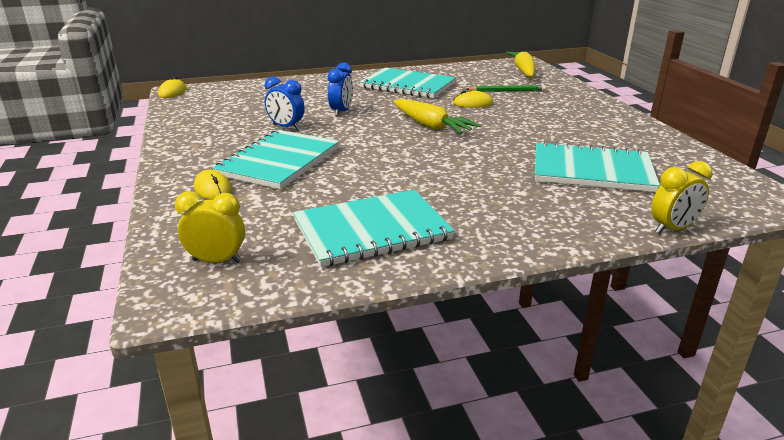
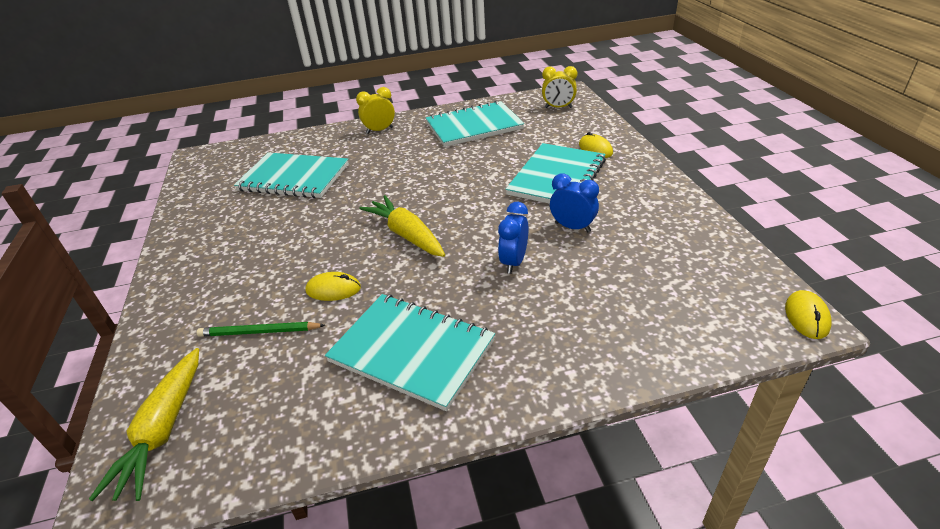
camera: 175 degrees left, 10 degrees up
(672, 229) = (292, 135): yellow clock -> yellow clock (379, 130)

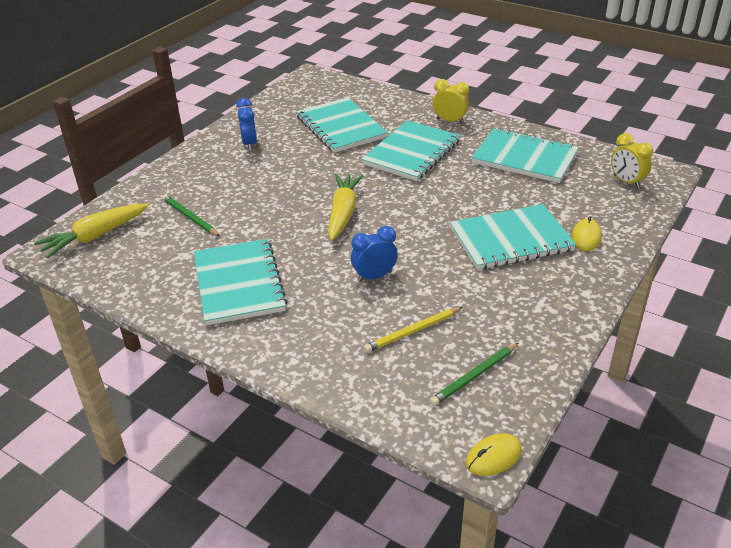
camera: 45 degrees right, 0 degrees up
(333, 289) = (255, 219): yellow mouse -> none
(387, 164) = (411, 153): none -> turquoise notebook
(572, 227) = (453, 282): blue clock -> blue clock (249, 144)
(610, 279) = (413, 331): none -> yellow pencil
(699, 276) = (474, 376): none -> green pencil

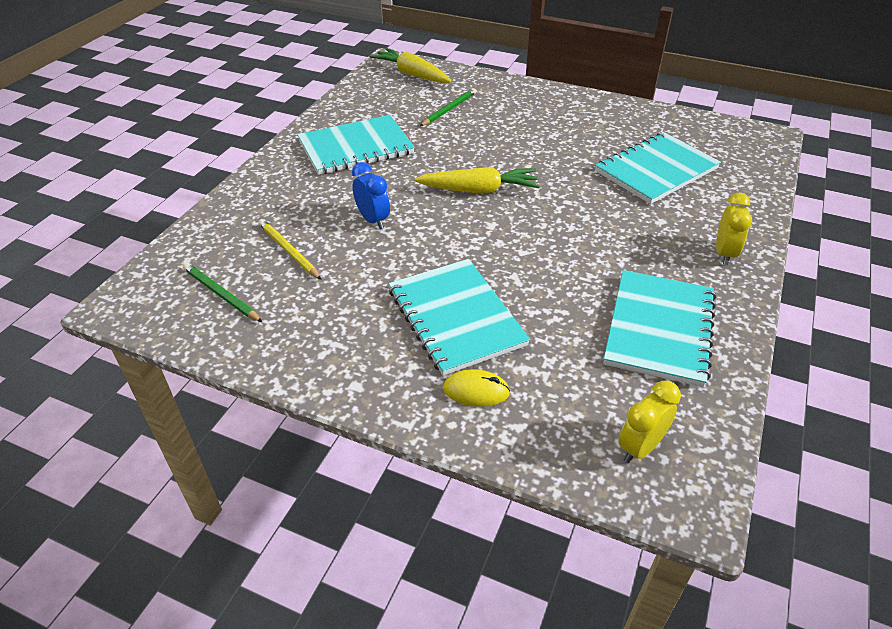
camera: 80 degrees right, 5 degrees up
(249, 144) = (589, 119): blue clock -> none
(411, 153) = (623, 227): turquoise notebook -> none
(493, 457) = (115, 310): yellow mouse -> none

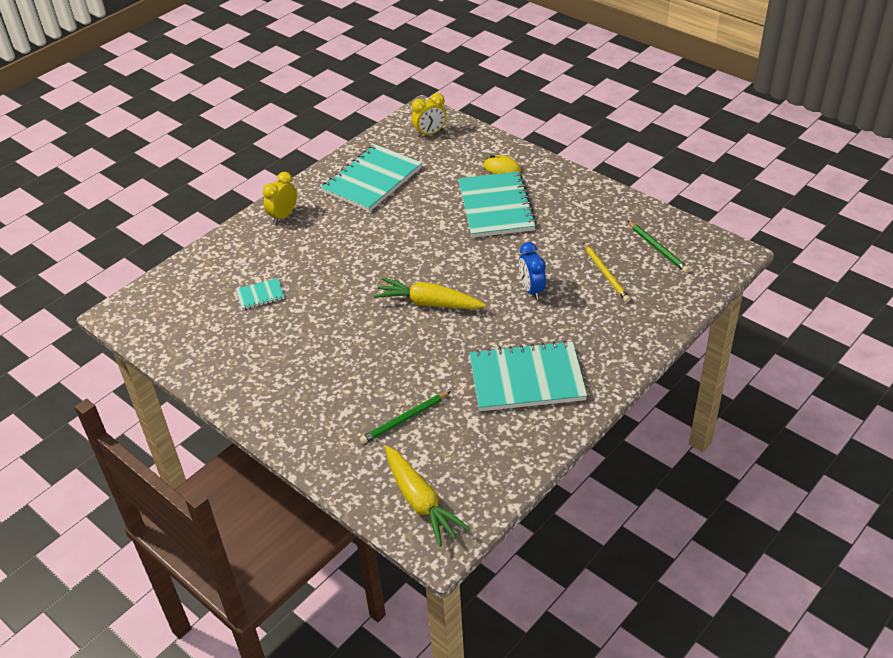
camera: 160 degrees left, 0 degrees up
(656, 170) = (260, 295): turquoise notebook -> turquoise notebook, size x0.45

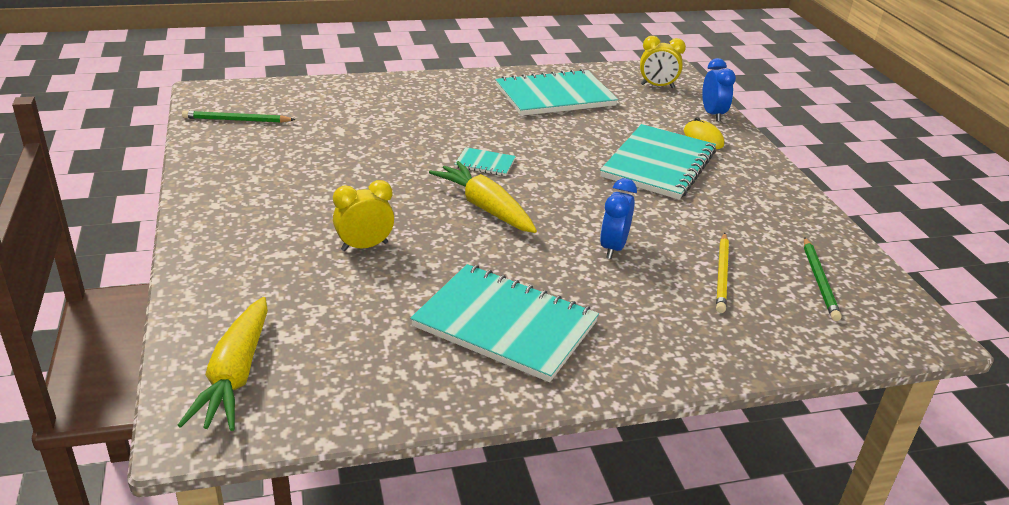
camera: 30 degrees right, 10 degrees down
(260, 295) = (337, 131): turquoise notebook -> turquoise notebook (485, 163)
(283, 216) = (437, 88): yellow clock -> yellow clock (364, 246)
(405, 419) = (326, 291): green pencil -> green pencil (236, 120)
(488, 142) = (712, 114): none -> blue clock

